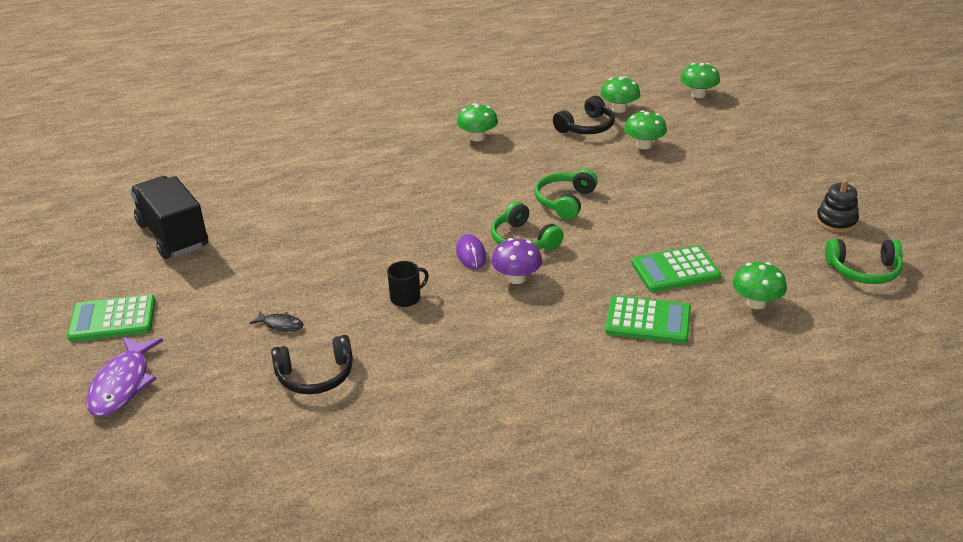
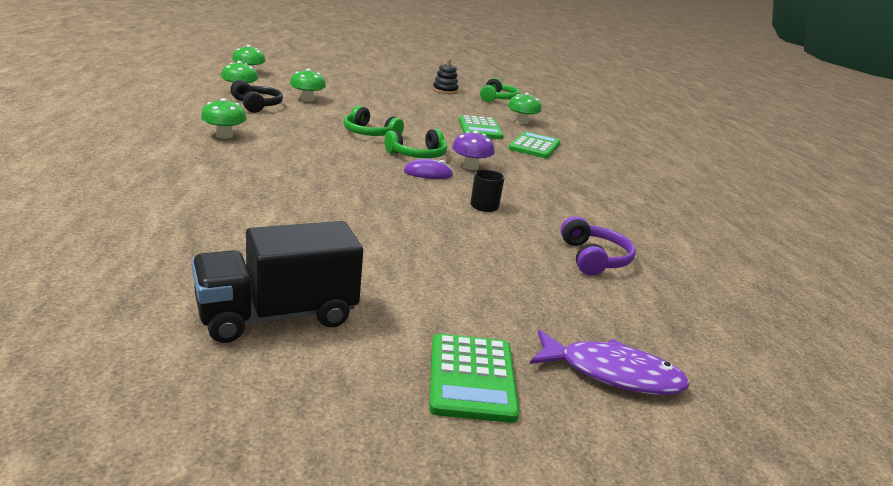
camera: 85 degrees left, 10 degrees down
(281, 325) = (511, 265): black fish -> none
(315, 376) = (593, 258): black headphones -> purple headphones

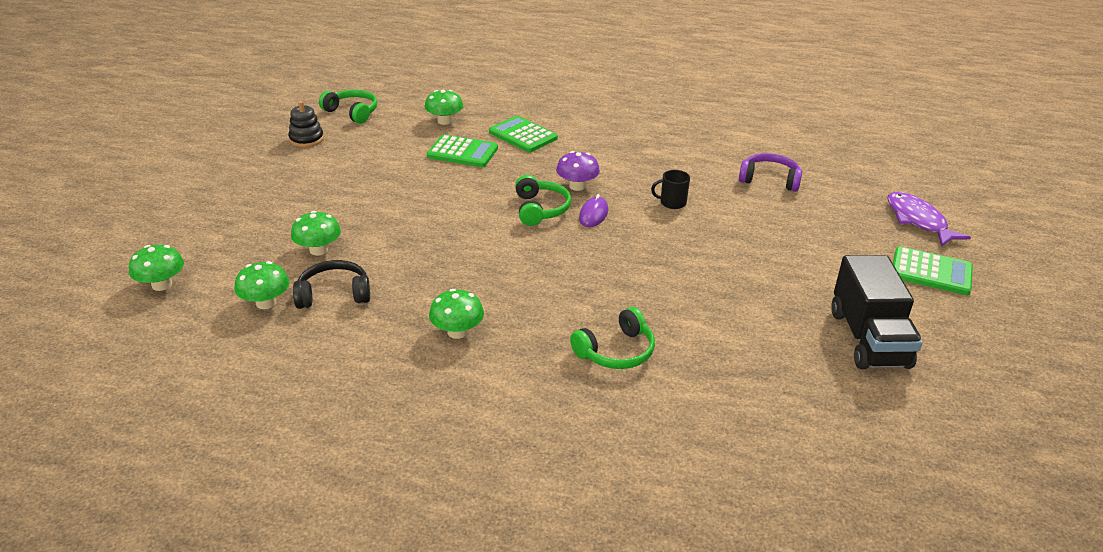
camera: 65 degrees left, 10 degrees up
(369, 133) = (467, 226): green headphones -> green headphones (616, 351)
(613, 374) = (918, 220): purple fish -> purple fish turned 60 degrees counterclockwise

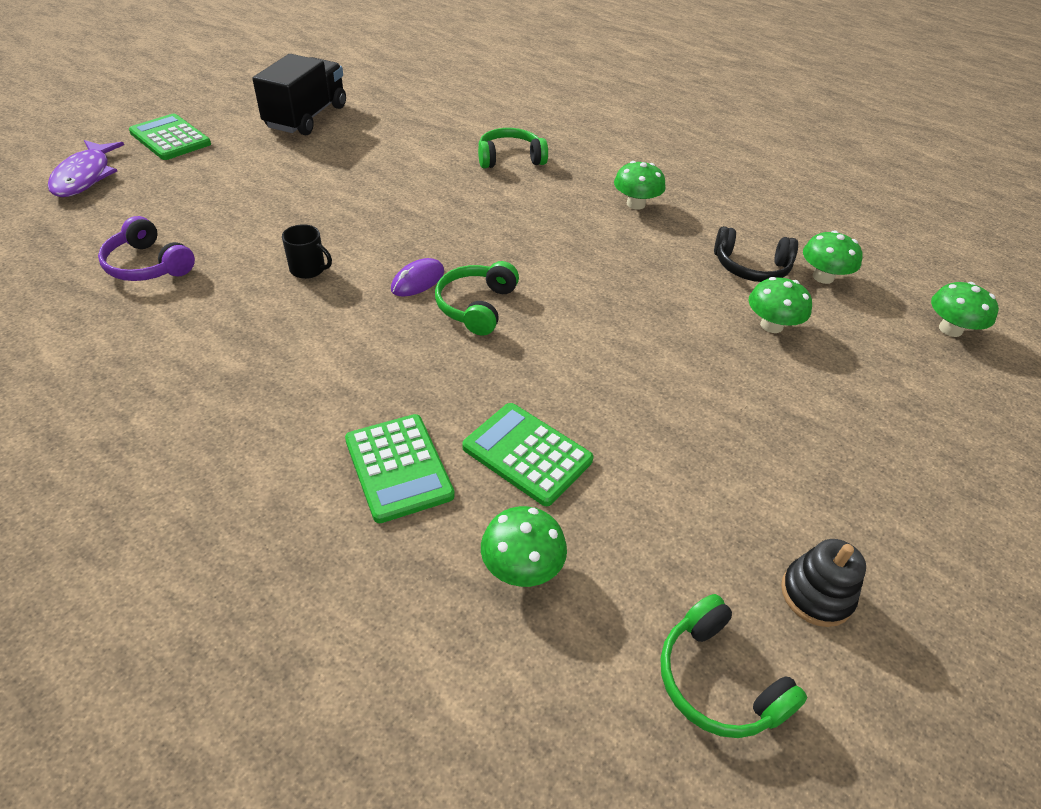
camera: 160 degrees left, 10 degrees up
(577, 186) = (401, 328): purple mushroom -> none

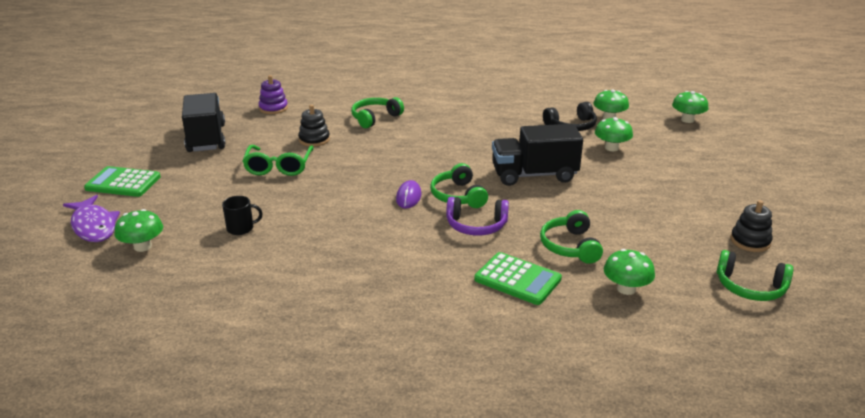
camera: 30 degrees left, 15 degrees down
(148, 265) = (226, 254): purple headphones -> purple headphones (476, 225)
(308, 269) = (335, 216): black mug -> black mug (241, 228)
(331, 180) = (278, 167): none -> green glasses
(409, 161) = (314, 140): none -> black stacking toy
(416, 105) = (273, 108): none -> purple stacking toy
(527, 454) = (570, 246): green calculator -> green headphones
(609, 320) = (534, 175): none -> black truck
(635, 204) = (477, 117): green mushroom -> green mushroom (142, 246)

